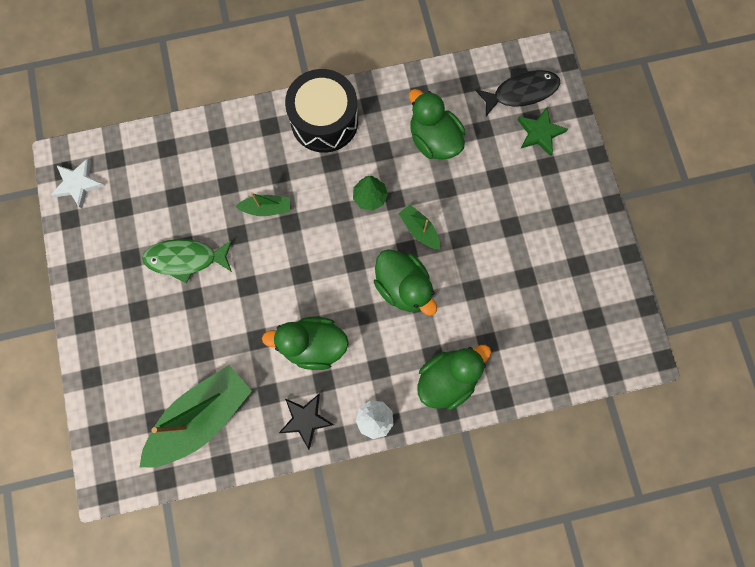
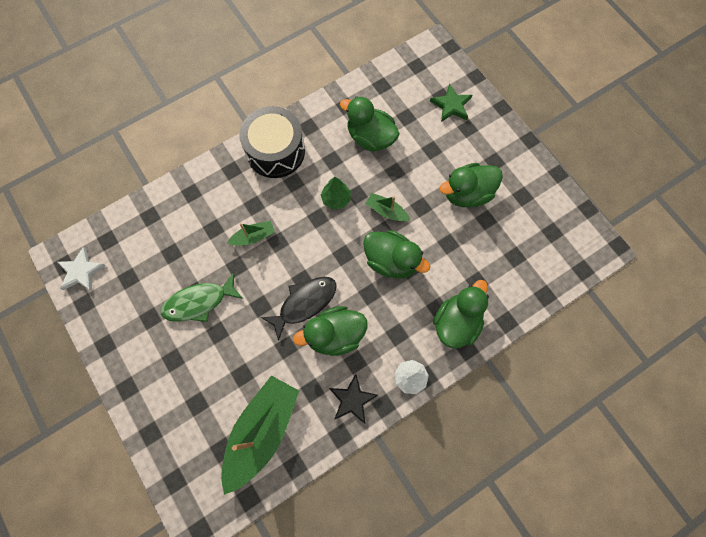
camera: 20 degrees left, 5 degrees down
(516, 241) = (467, 193): none -> green duck
(521, 92) = (424, 80): black fish -> black fish (304, 303)

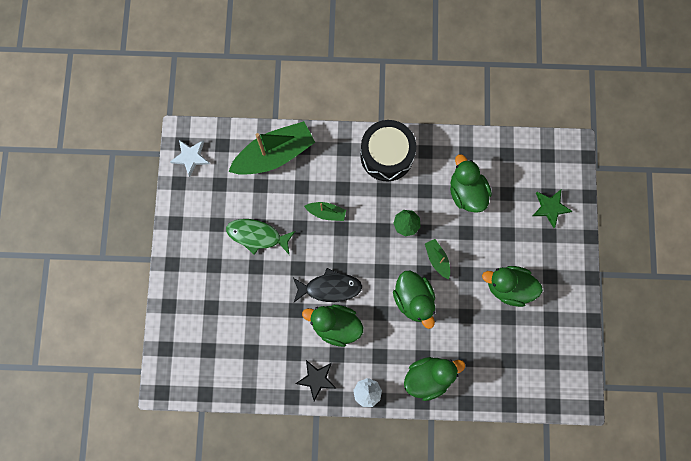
camera: 35 degrees right, 5 degrees up
(262, 431) = (242, 357): green boat -> green boat (274, 155)

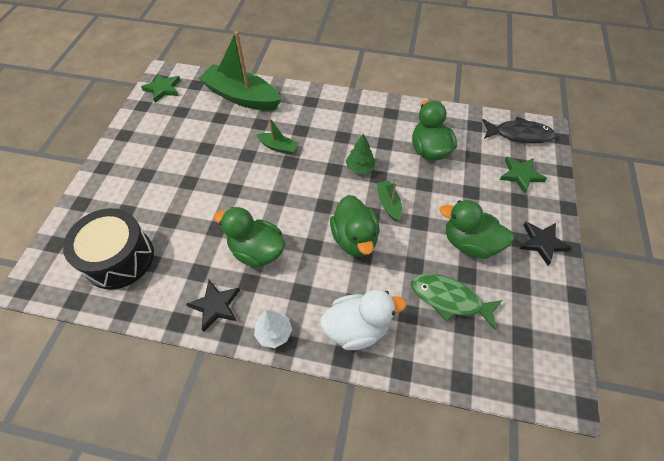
camera: 10 degrees right, 20 degrees down
(191, 157) = (163, 89): white star -> green star
(257, 236) = (201, 156): green fish -> green fish (449, 299)
(274, 155) = (242, 97): green boat -> green boat turned 135 degrees counterclockwise
(330, 288) = (261, 213): black fish -> black fish (519, 134)
(387, 155) = (351, 111): black drum -> black drum (119, 258)
(428, 377) = (357, 328): green duck -> white duck
(568, 276) = (542, 243): none -> black star

